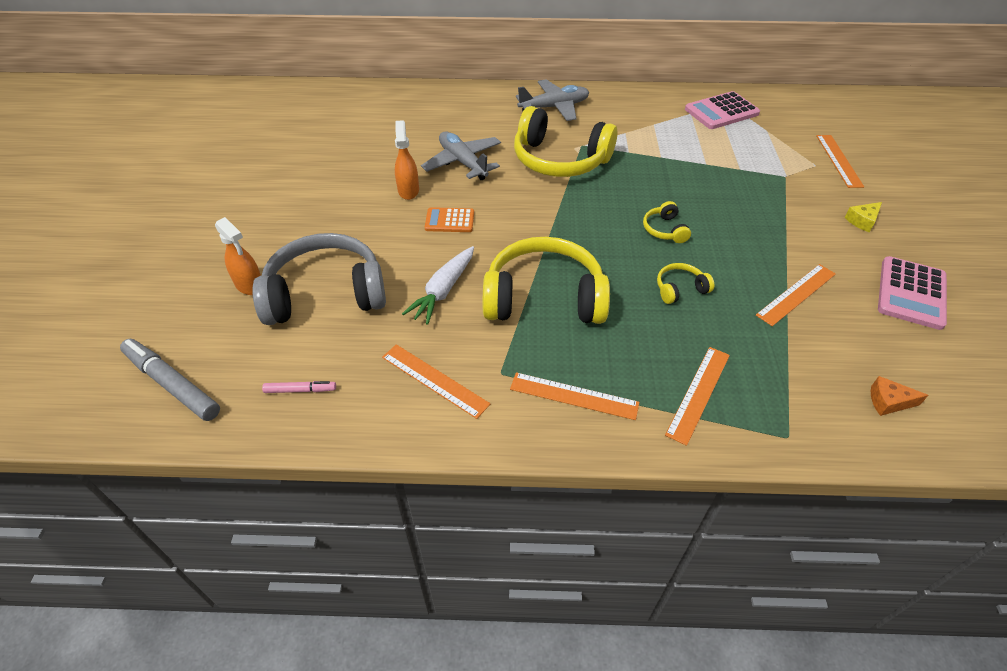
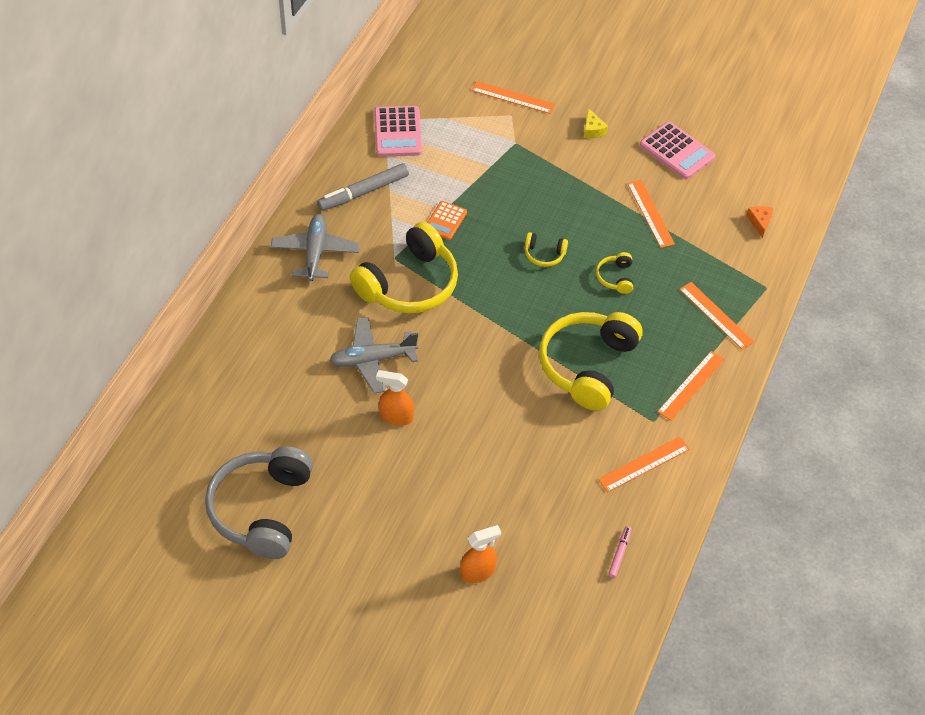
camera: 70 degrees left, 5 degrees up
(172, 384) = (577, 643): grey marker -> grey marker (363, 192)
(325, 294) = (516, 515): grey headphones -> grey headphones (262, 509)
(443, 291) = (549, 430): white carrot -> none
(449, 221) = (459, 398): orange calculator -> orange calculator (445, 221)
(888, 402) = (759, 222): orange cheese -> orange cheese turned 150 degrees clockwise

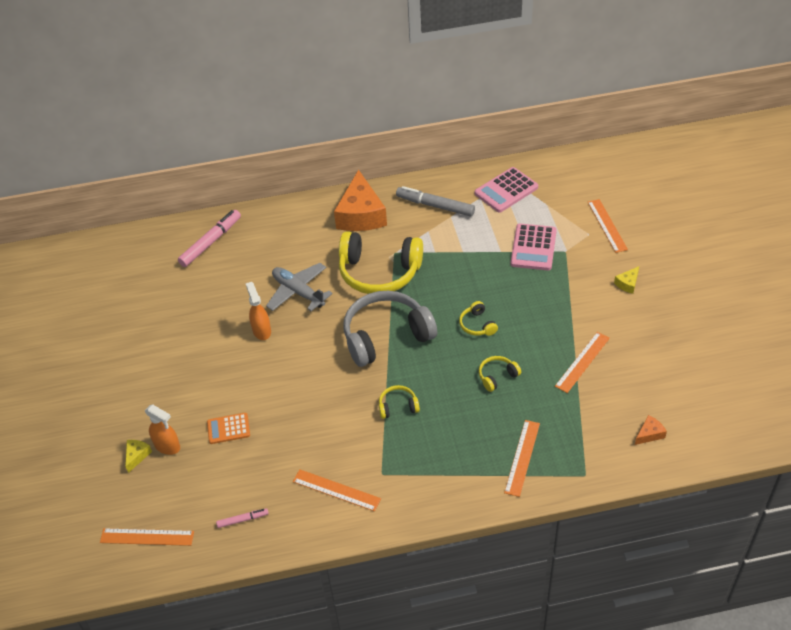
camera: 60 degrees right, 5 degrees down
(224, 393) = (211, 242): none -> pink marker
(262, 509) = (136, 311): grey headphones -> grey headphones (386, 336)
(315, 252) = (361, 215): grey plane -> orange cheese
(445, 221) = (453, 258): orange calculator -> orange calculator (228, 429)
(468, 604) = (137, 456): none -> yellow cheese
(587, 366) = (398, 406): yellow headphones -> yellow headphones, size x0.43
(677, 151) = (664, 343): pink calculator -> pink calculator (533, 247)
(691, 385) = (437, 479): orange ruler -> orange ruler (147, 537)

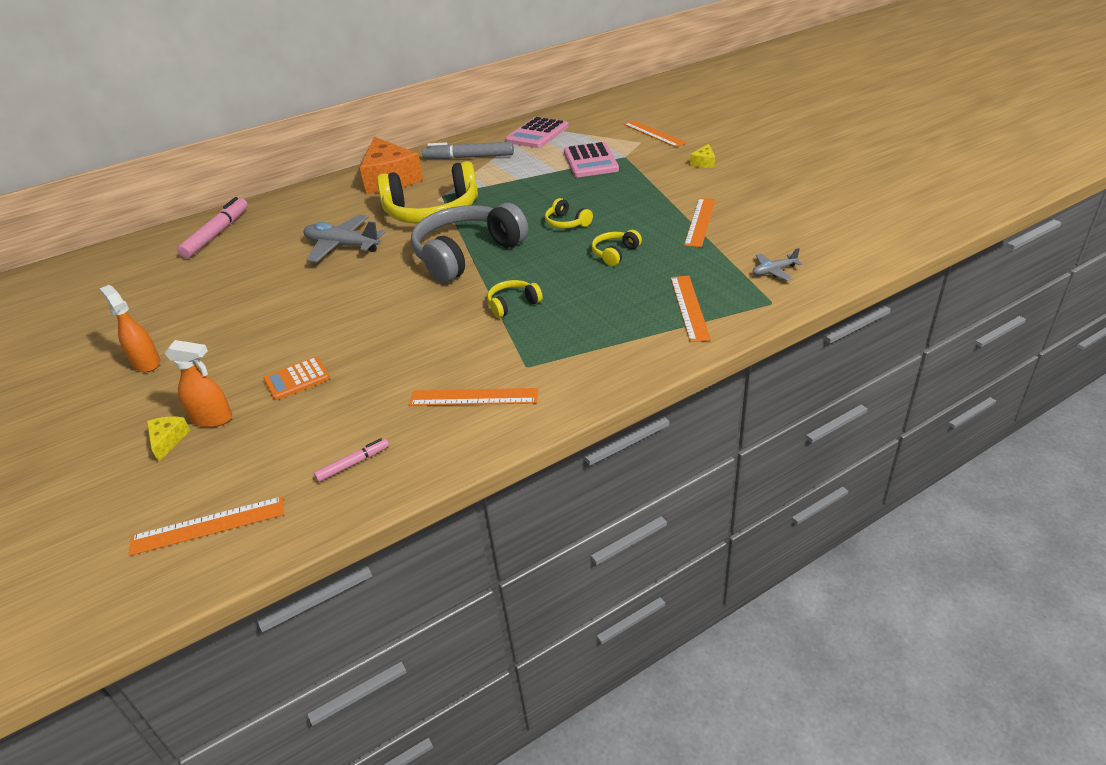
camera: 20 degrees left, 10 degrees down
(261, 330) = (308, 285): orange spray bottle -> orange spray bottle (146, 363)
(606, 442) = (774, 271): none -> grey plane
(649, 434) = (814, 254): orange cheese -> none

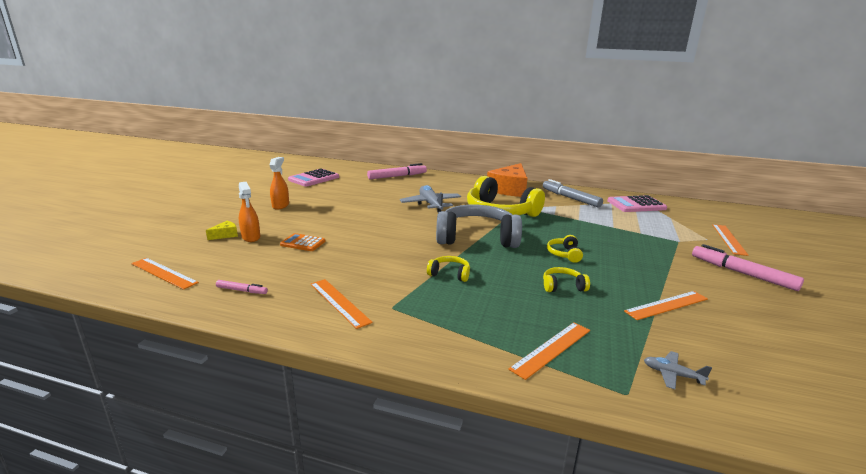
camera: 45 degrees right, 15 degrees down
(590, 161) = (646, 232): pink calculator -> pink calculator (314, 178)
(704, 162) = (742, 273): yellow cheese -> pink marker

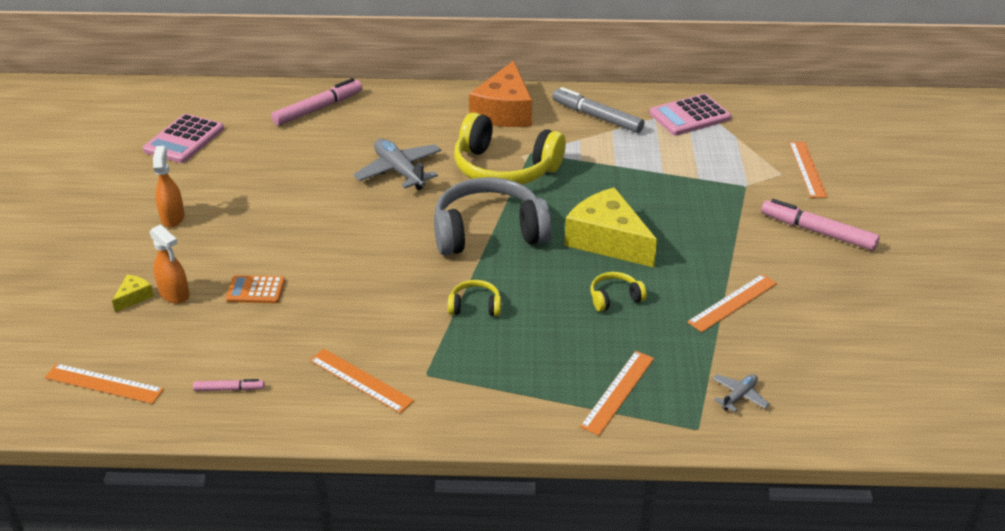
camera: 15 degrees left, 15 degrees up
(564, 254) = (607, 240): yellow headphones -> yellow cheese
(672, 374) = (739, 396): grey plane -> grey plane turned 120 degrees clockwise

